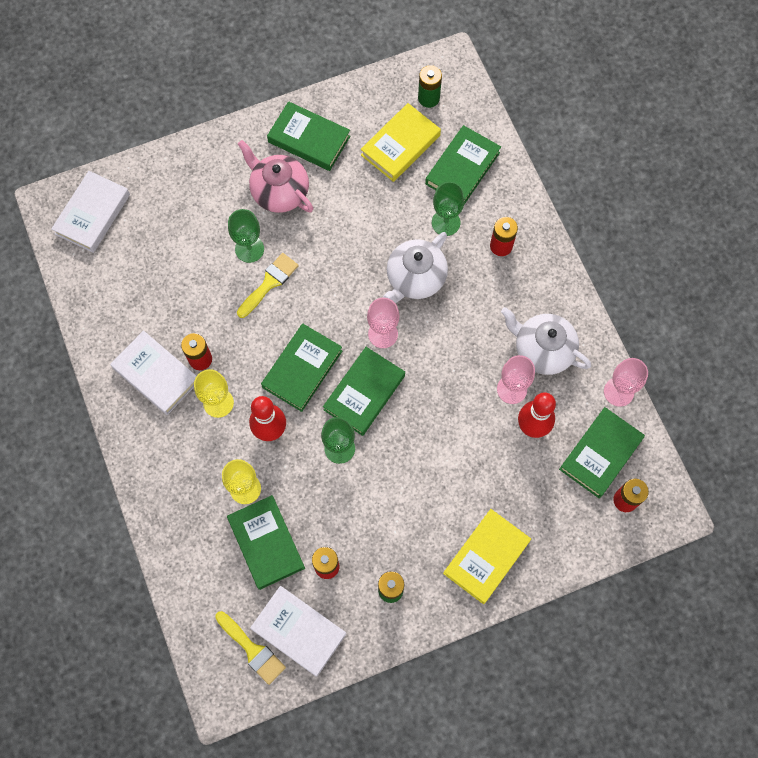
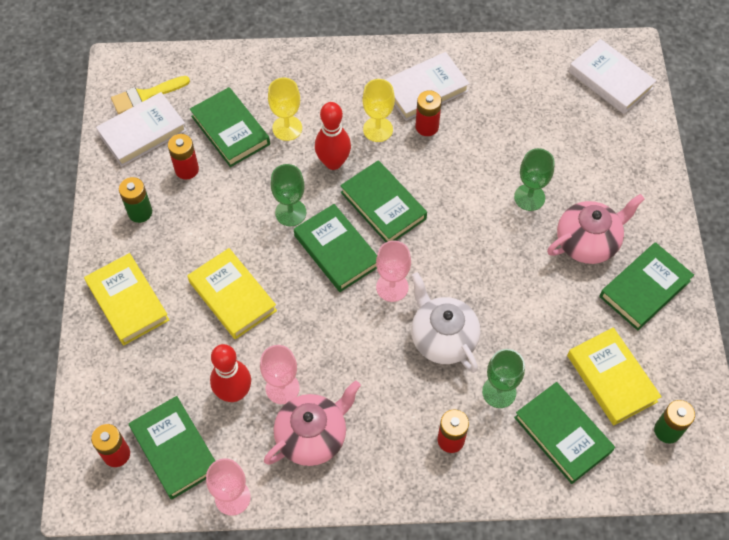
camera: 110 degrees right, 10 degrees down
(266, 543) = (230, 130): green book -> green book turned 60 degrees clockwise
(269, 283) = (485, 204): yellow brush -> none
(444, 465) = (232, 296): none -> yellow book
(542, 350) = (312, 436): white teapot -> pink teapot

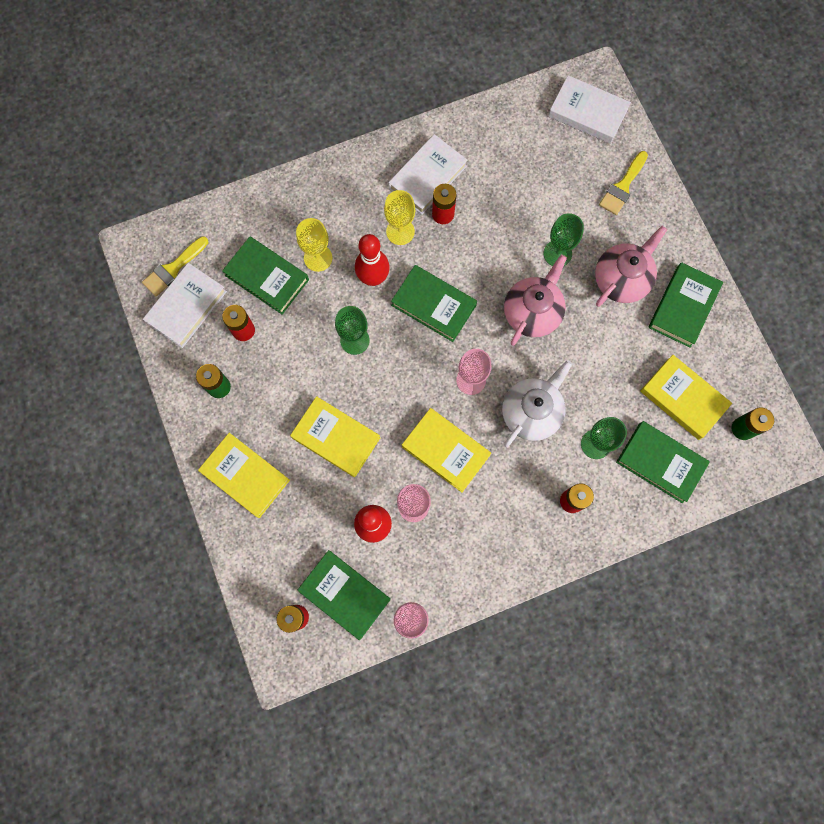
camera: 20 degrees left, 15 degrees up
(312, 436) = (456, 540): pink teapot -> pink teapot (532, 312)
(336, 251) = (410, 363): green book -> none
(338, 345) = (446, 451): none -> yellow book
(442, 338) = (531, 412): white teapot -> white teapot turned 90 degrees clockwise
(621, 156) = (622, 186): none -> yellow brush

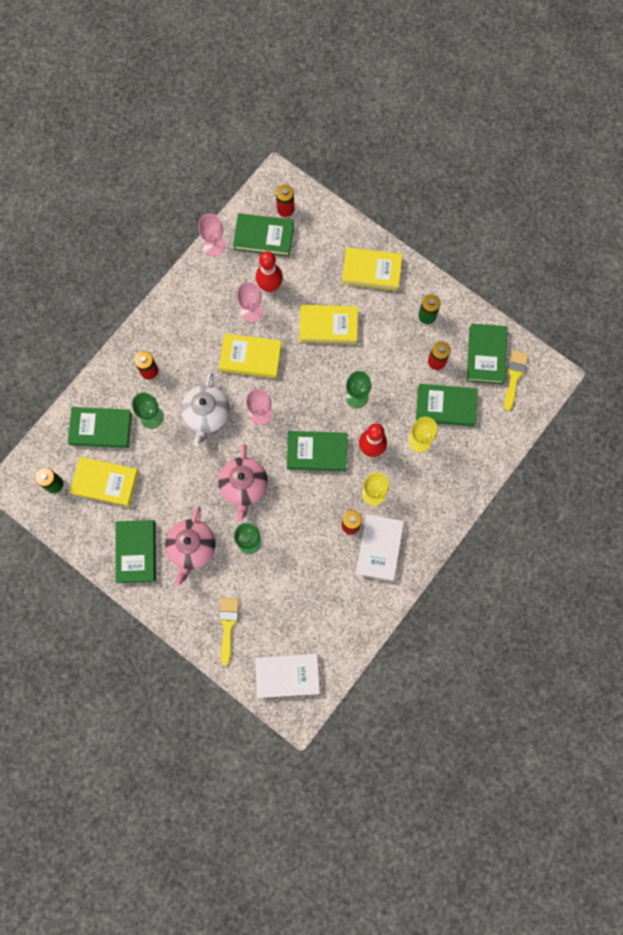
camera: 150 degrees right, 0 degrees up
(186, 307) = (486, 355): white book -> green book

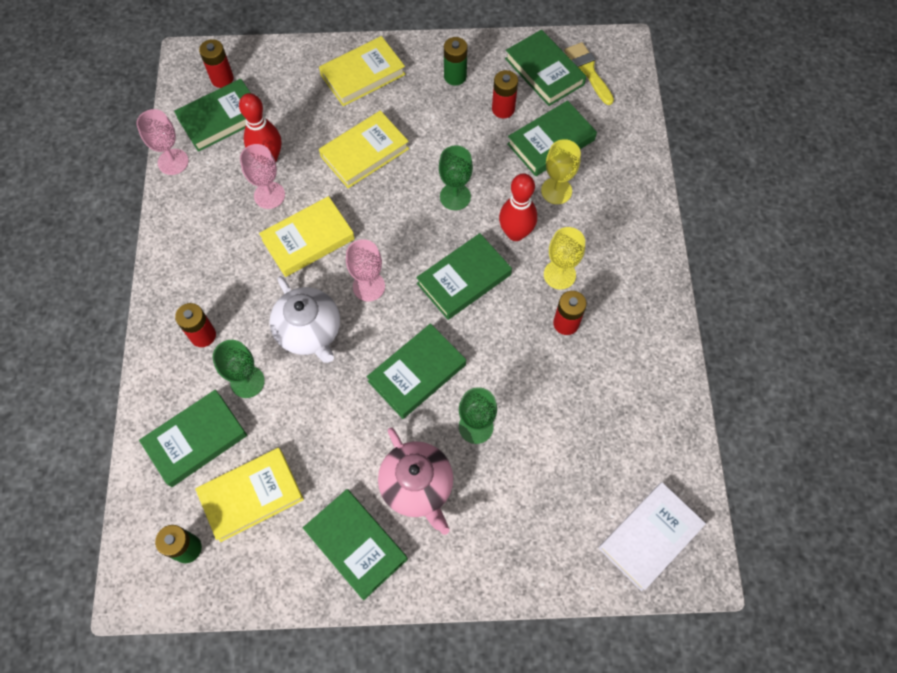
camera: 40 degrees left, 10 degrees down
(228, 625) = (535, 538): yellow brush -> none
(244, 486) = (417, 373): pink teapot -> green book
(379, 548) = (616, 323): white book -> none

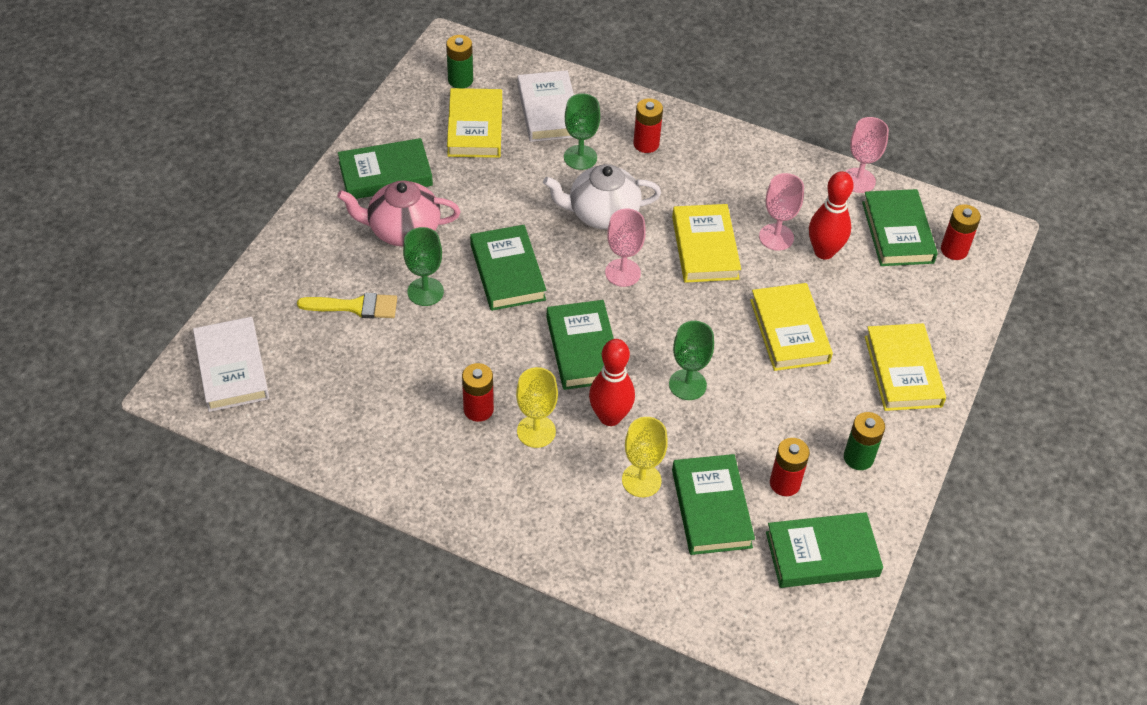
camera: 115 degrees right, 15 degrees down
(196, 440) = (548, 111): green book -> white book
(588, 70) = (800, 604): yellow brush -> yellow brush (355, 306)

